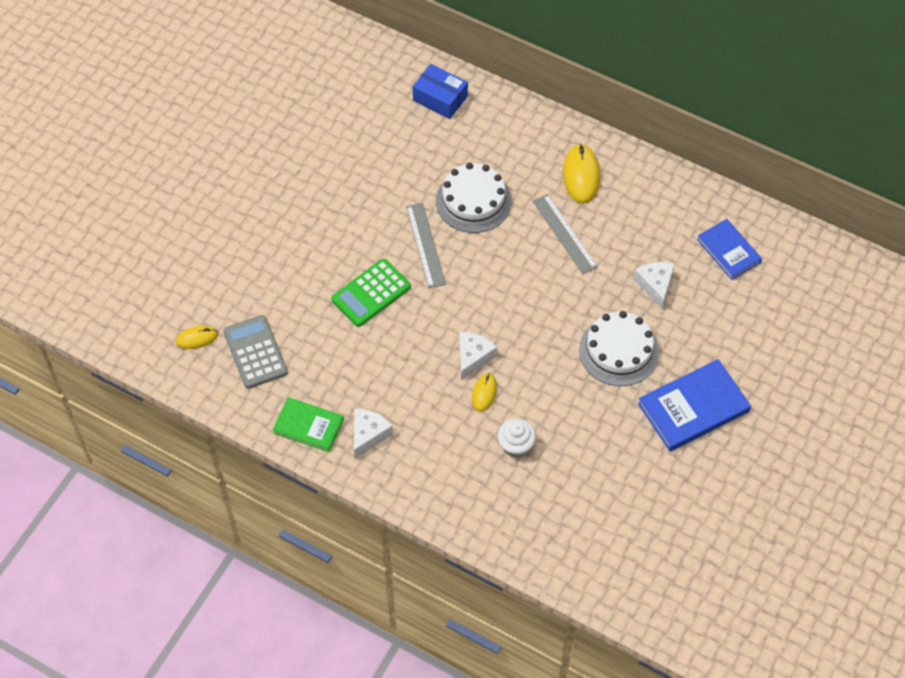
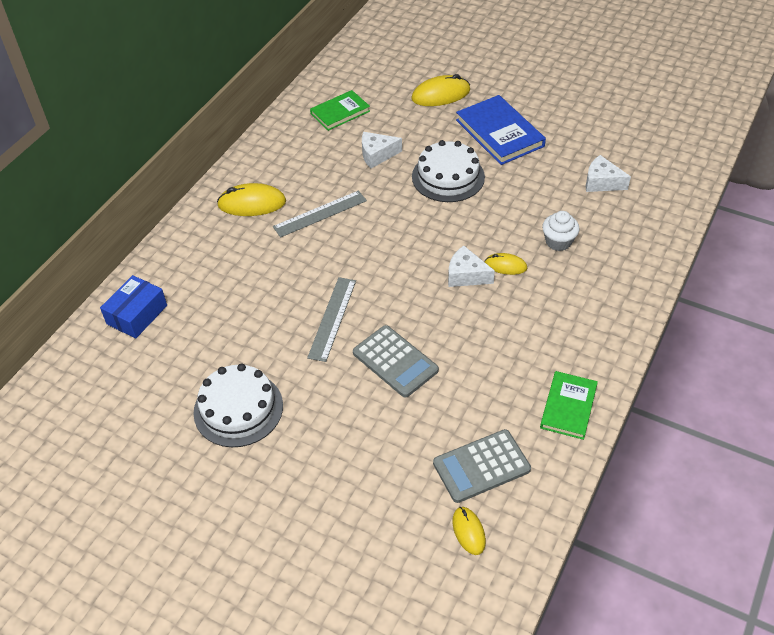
camera: 90 degrees left, 10 degrees down
(368, 434) = (568, 353): white cheese -> white cheese (601, 182)
(371, 293) = (395, 361): green calculator -> grey calculator
(425, 245) = (332, 318): grey ruler -> grey ruler turned 60 degrees counterclockwise
(473, 201) = (277, 282): white cake -> white cake (238, 409)
(728, 251) = (340, 112): blue book -> green book
(764, 352) = (441, 95): none -> yellow mouse

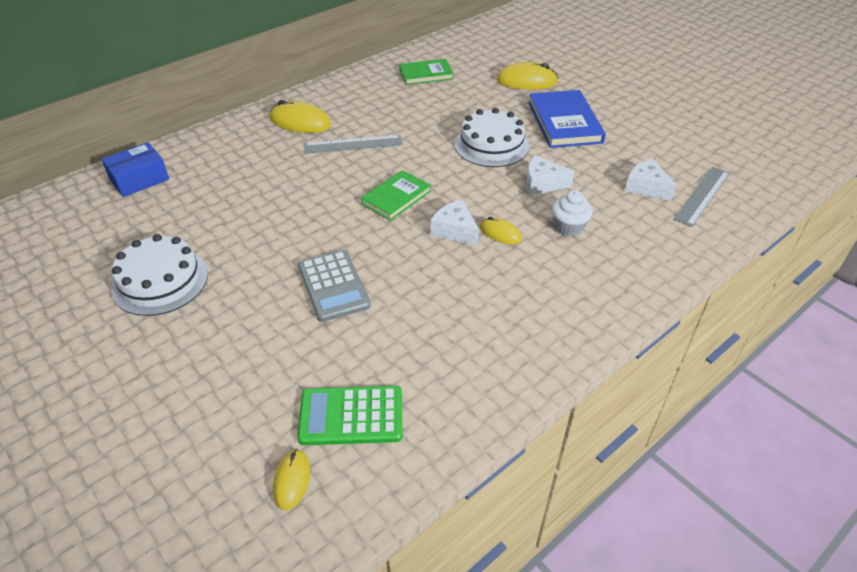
camera: 20 degrees right, 5 degrees down
(332, 318) = (302, 230): grey ruler -> grey ruler (702, 196)
(377, 155) = (436, 112): white cheese -> white cheese (542, 183)
(481, 466) = (351, 416): grey calculator -> green calculator
(568, 407) = (484, 387): green book -> green book (396, 197)

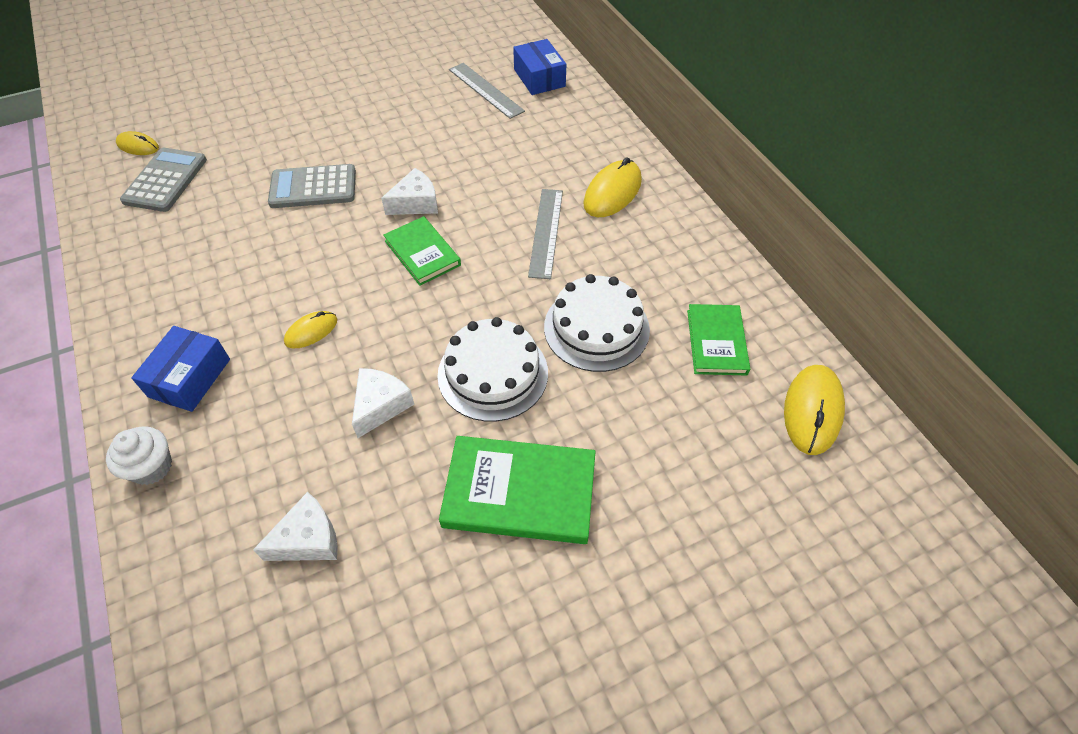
camera: 105 degrees right, 10 degrees up
(160, 281) = (383, 90): white cake -> white cake (596, 328)
(351, 416) = (165, 180): green calculator -> grey calculator
(455, 230) = (339, 291): white cheese -> white cheese (416, 203)
(527, 81) = (668, 481): yellow mouse -> yellow mouse (812, 411)
(564, 122) = (519, 492): blue book -> green book
(568, 227) = (283, 404): white cupcake -> white cupcake (151, 467)
(578, 284) = (190, 378): none -> blue box
(702, 196) = (248, 616): grey ruler -> grey ruler (485, 90)

